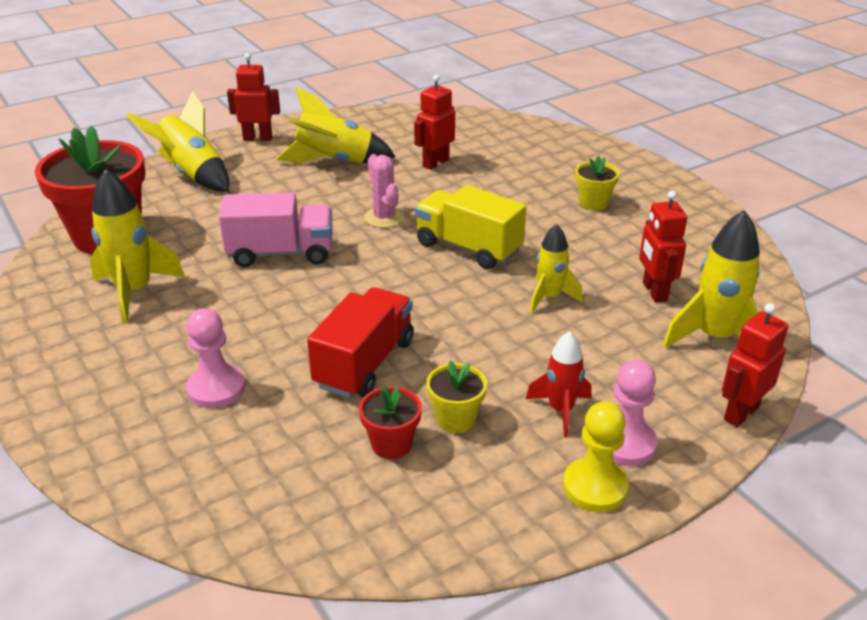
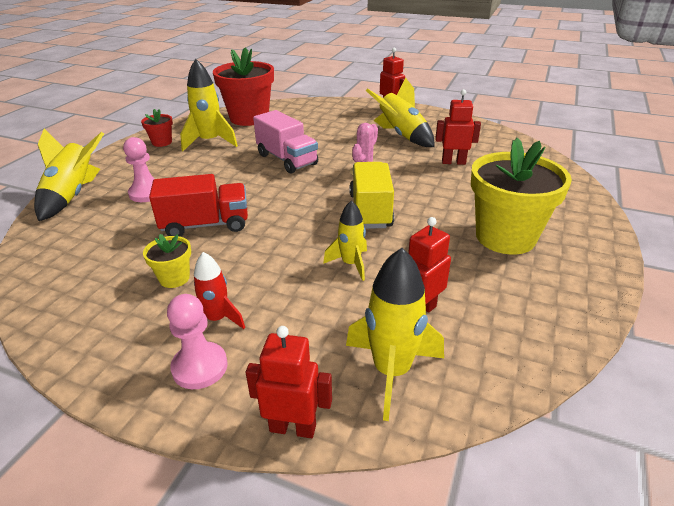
camera: 55 degrees right, 0 degrees up
(192, 174) = (330, 111): yellow rocket -> yellow rocket (73, 195)
(391, 444) = (133, 264): red flower pot -> red flower pot (162, 142)
(593, 203) = (505, 237): yellow flower pot -> yellow flower pot, size x2.17
(595, 487) = (137, 369): yellow pawn -> none

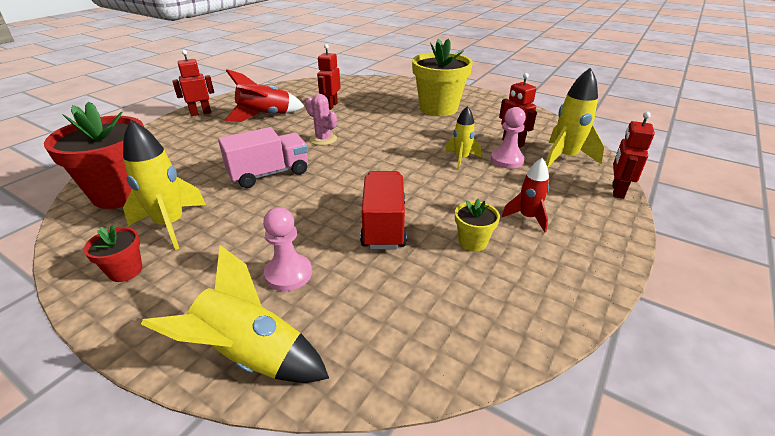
camera: 80 degrees left, 0 degrees up
(200, 367) = (579, 225): pink pawn -> pink pawn (507, 160)
(370, 211) = (390, 144): yellow truck -> none
(401, 135) = (265, 116): yellow rocket -> red rocket

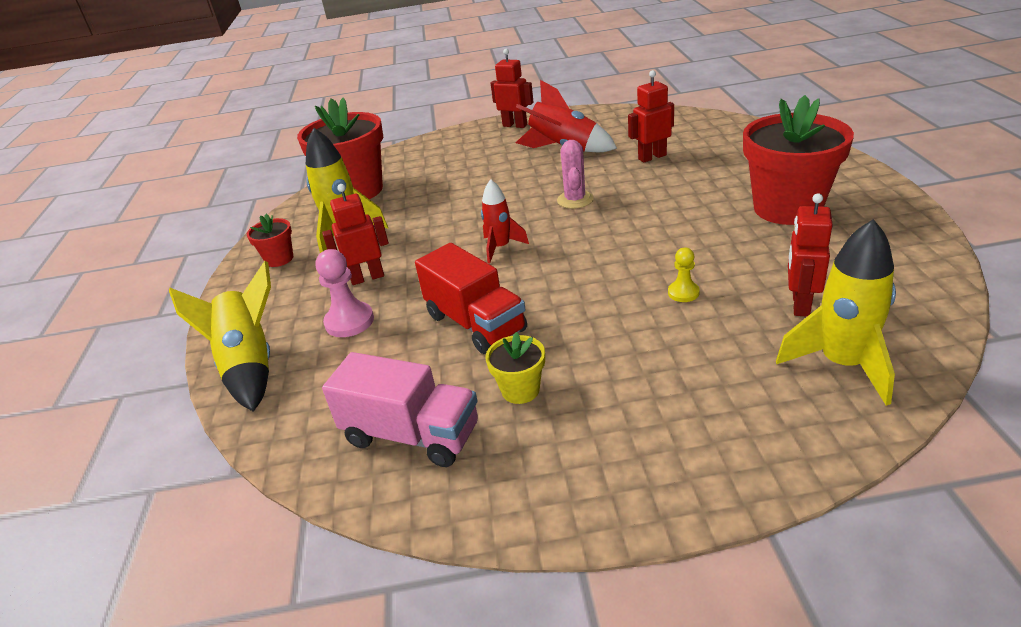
camera: 55 degrees right, 0 degrees up
(269, 174) = (471, 219): pink truck -> pink truck (411, 435)
(383, 225) = (475, 323): red truck -> red truck turned 90 degrees clockwise
(438, 108) = (787, 208): yellow flower pot -> red flower pot
(461, 159) = (683, 293): yellow rocket -> yellow pawn
(507, 160) = (742, 323): pink pawn -> none
(527, 217) = (624, 404): red rocket -> red rocket (500, 248)
(617, 191) = (824, 453): red robot -> red robot (367, 277)

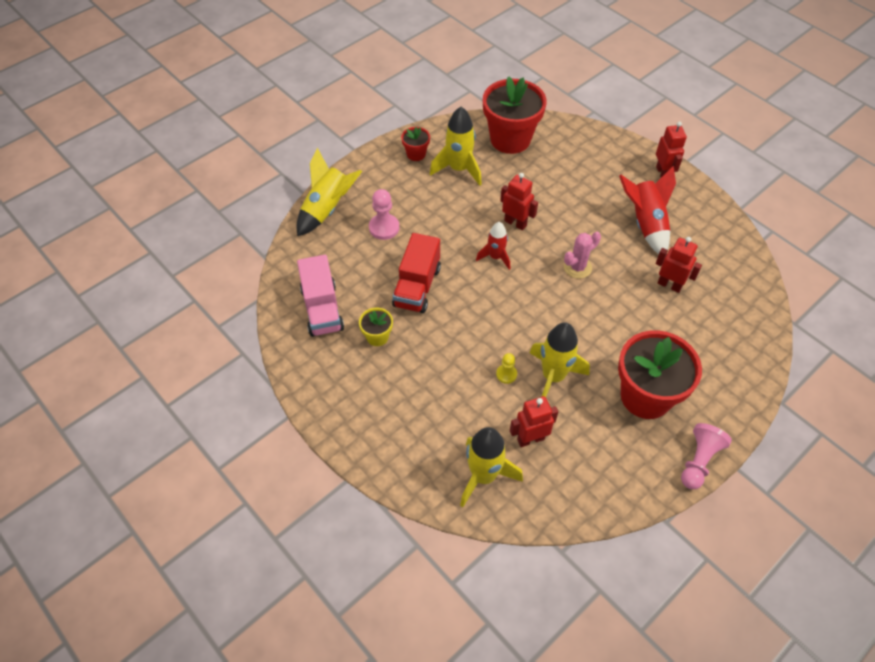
camera: 50 degrees right, 20 degrees up
(367, 277) = (425, 209): red robot -> red robot (515, 223)
(714, 259) = (553, 377): none -> yellow rocket
(896, 201) = (699, 461): none -> pink pawn

